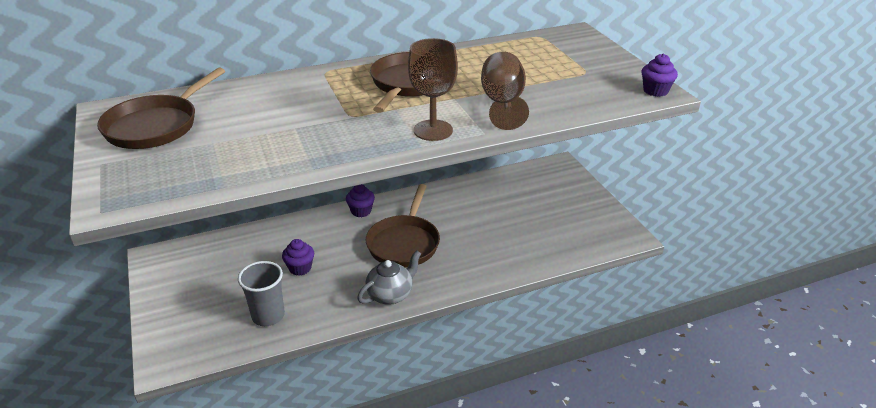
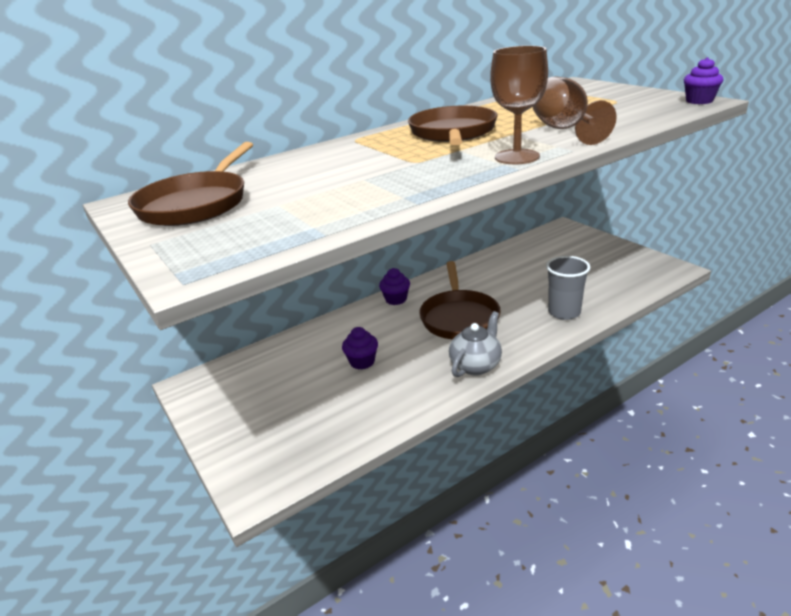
camera: 10 degrees left, 5 degrees down
(268, 316) = (353, 414): grey cup -> grey cup (564, 312)

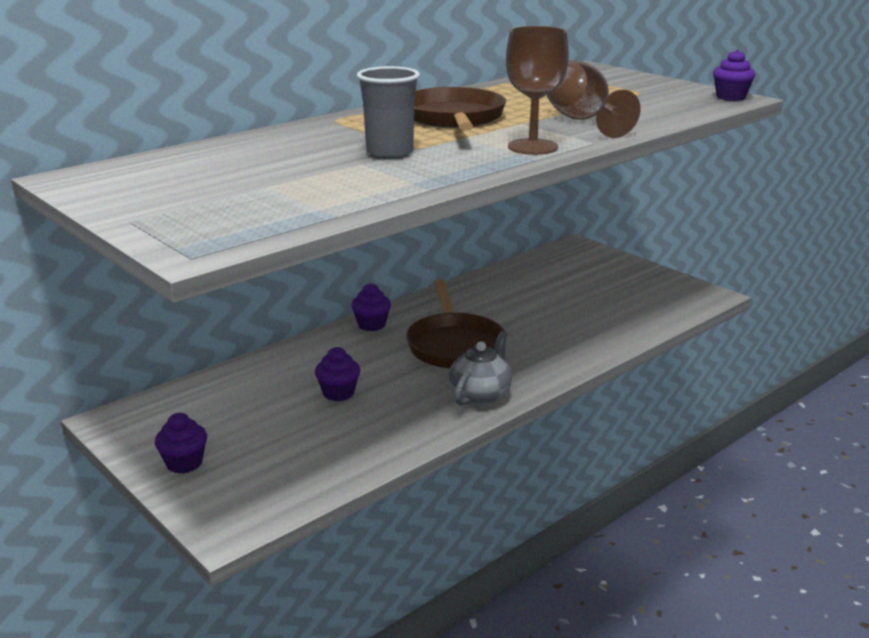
camera: 10 degrees left, 5 degrees down
(197, 204) = (165, 182): brown pan -> none
(233, 426) = (184, 463): none -> purple cupcake
(564, 312) = (582, 340): grey cup -> grey cup (389, 153)

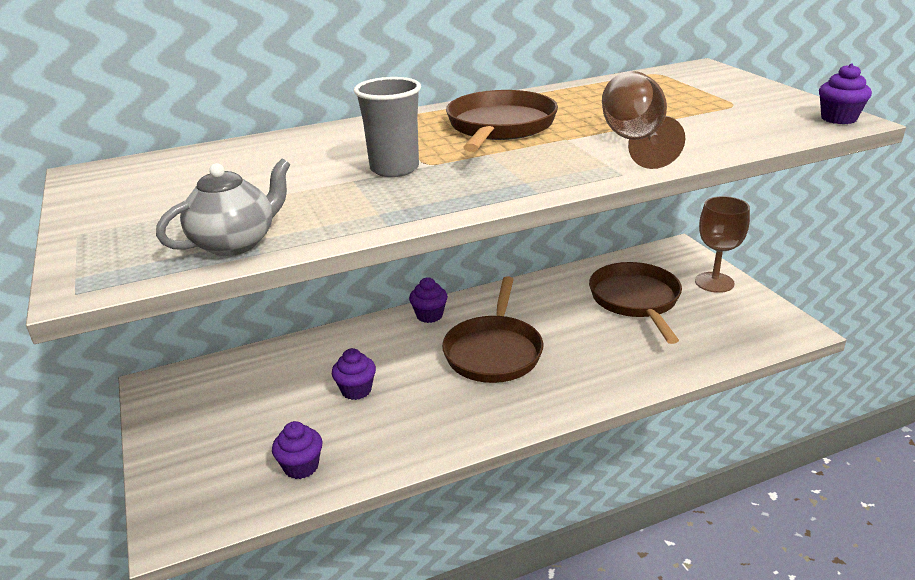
camera: 20 degrees right, 5 degrees up
(184, 463) = (182, 445): purple cupcake -> purple cupcake (301, 466)
(480, 396) = (486, 419): grey teapot -> grey teapot (235, 243)
(532, 147) = (548, 174): brown goblet -> brown goblet (714, 282)
(561, 290) = (636, 301): none -> brown pan

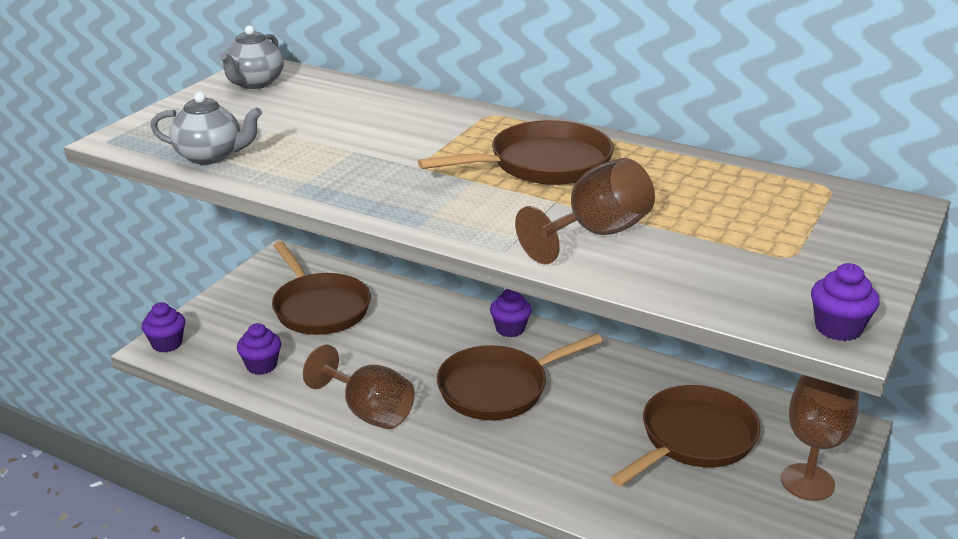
camera: 50 degrees right, 0 degrees up
(115, 184) = (254, 83): none -> grey teapot
(264, 395) = (319, 307): none -> brown pan
(356, 390) = (369, 344): purple cupcake -> purple cupcake (167, 344)
(394, 169) = (394, 157): grey cup -> none
(446, 429) = (369, 411): none -> brown goblet

